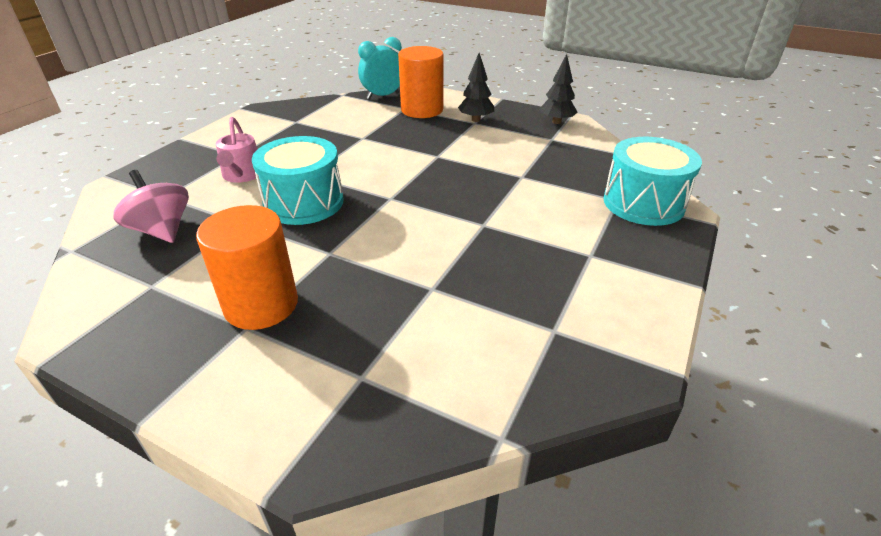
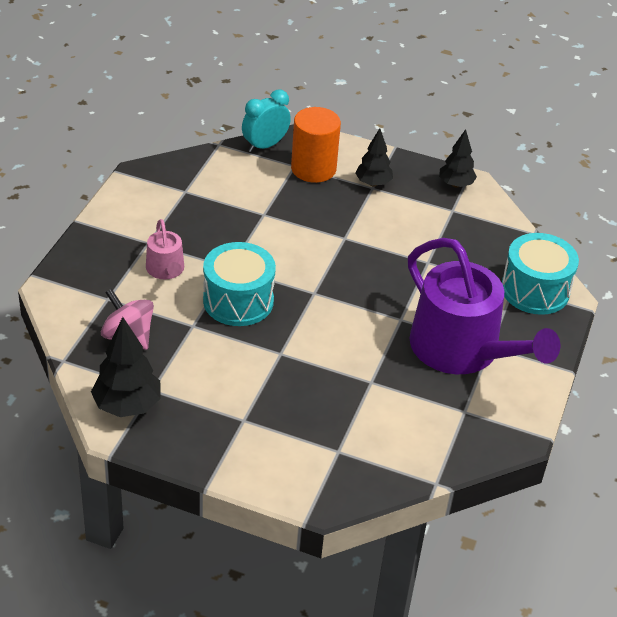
camera: 10 degrees left, 5 degrees up
(107, 303) = (127, 406): none -> black tree
(261, 305) = (246, 401): orange cylinder -> none
(555, 258) = (462, 350): none -> purple watering can

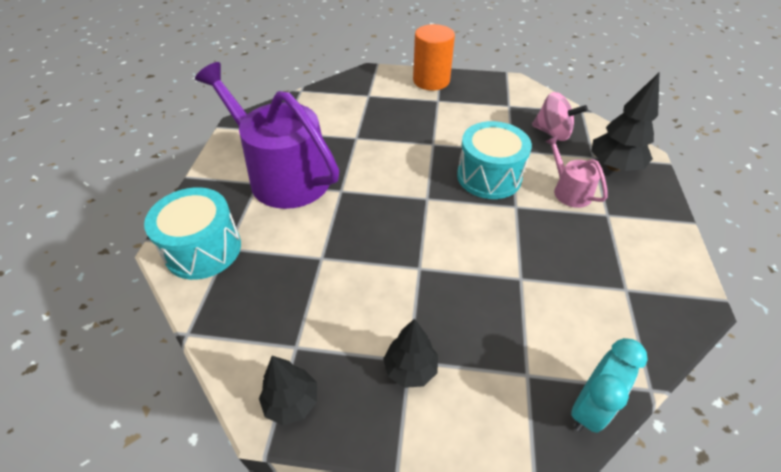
camera: 170 degrees right, 5 degrees up
(127, 406) = (517, 94): black tree -> black tree (614, 166)
(313, 169) = (500, 375): orange cylinder -> orange cylinder (431, 80)

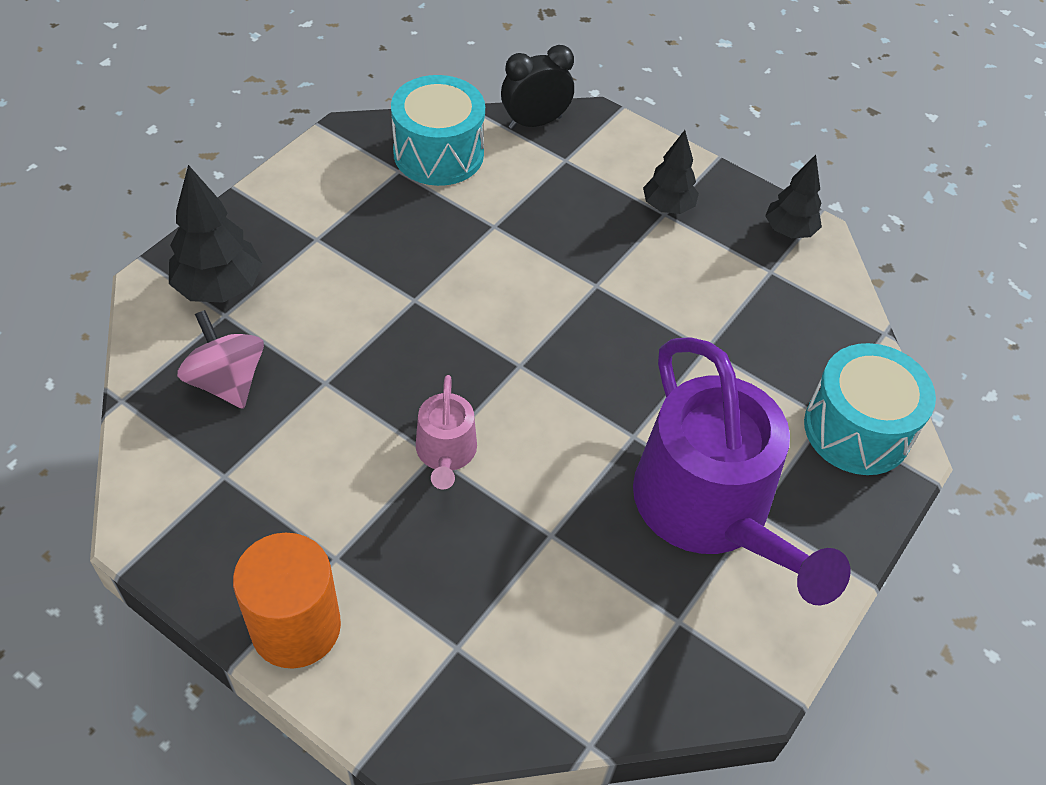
camera: 155 degrees left, 5 degrees up
(489, 176) = (405, 356): turquoise drum -> turquoise drum (438, 153)
(569, 190) = (323, 286): pink watering can -> pink watering can (446, 453)
(589, 407) = (535, 122): turquoise clock -> black clock

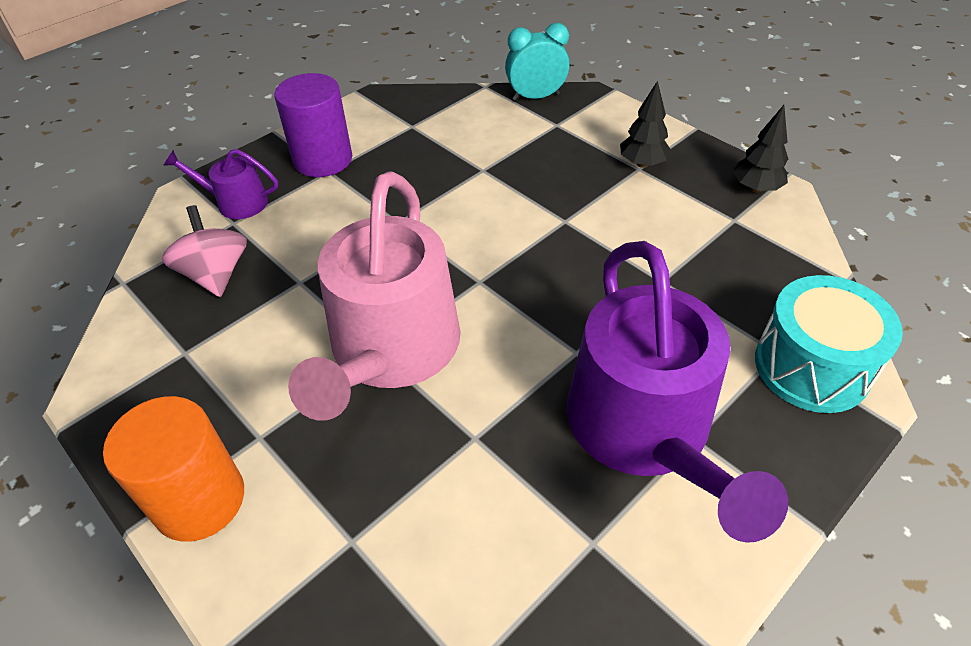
camera: 15 degrees right, 5 degrees down
(219, 288) = (236, 202): black tree -> purple watering can
(305, 223) = (323, 159): none -> purple cylinder
(438, 153) = (448, 115): turquoise drum -> none
(446, 453) = (391, 351): pink watering can -> pink watering can, size x2.21
(535, 122) = (536, 97): black clock -> turquoise clock

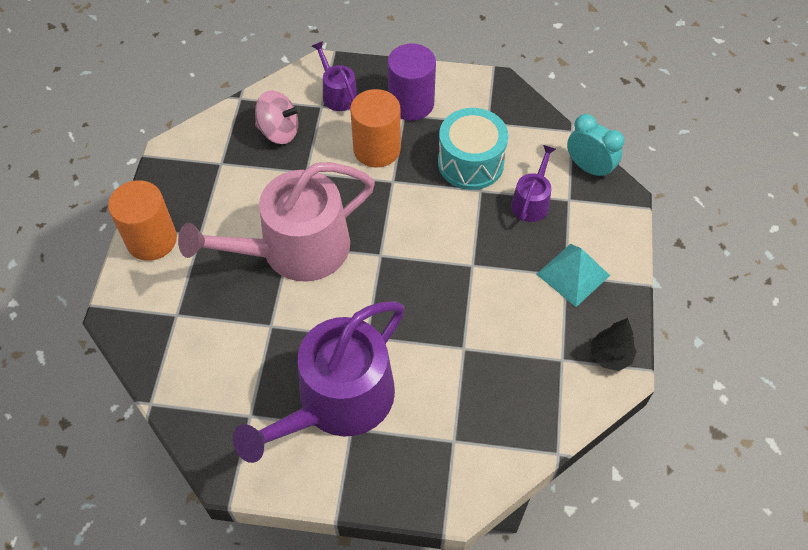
camera: 50 degrees right, 10 degrees up
(215, 274) = (279, 131): pink spinning top -> pink spinning top turned 75 degrees clockwise
(344, 211) = (377, 149): none -> orange cylinder
(533, 146) = (531, 201): none -> purple watering can
(642, 163) = (573, 274): black tree -> turquoise pyramid
(811, 367) = (456, 465): turquoise drum -> turquoise drum (470, 163)

